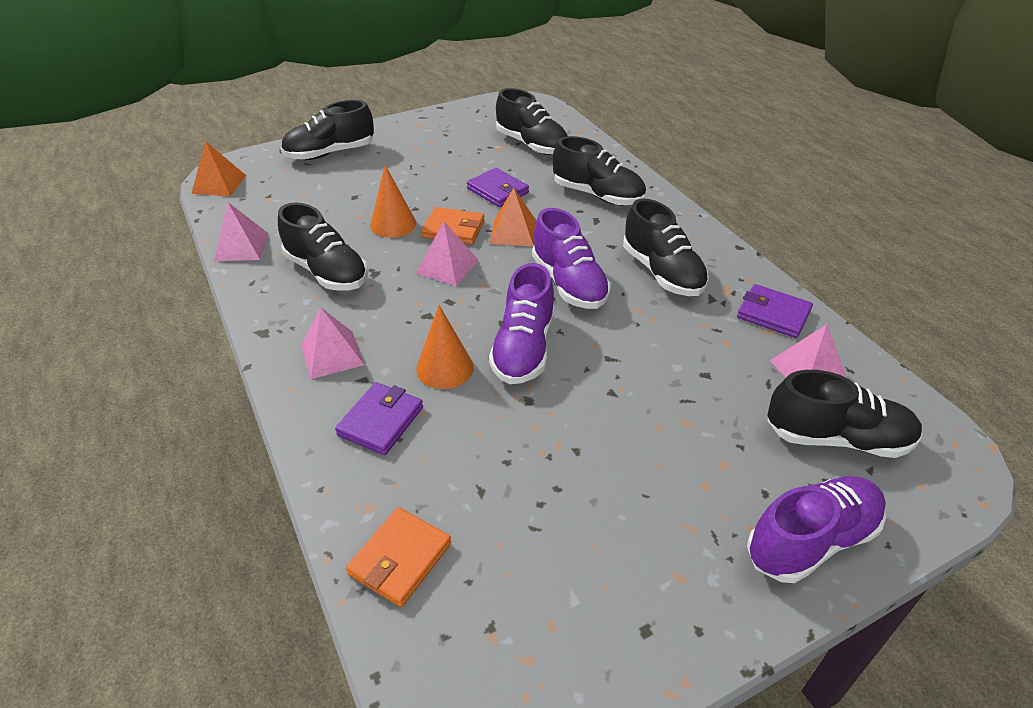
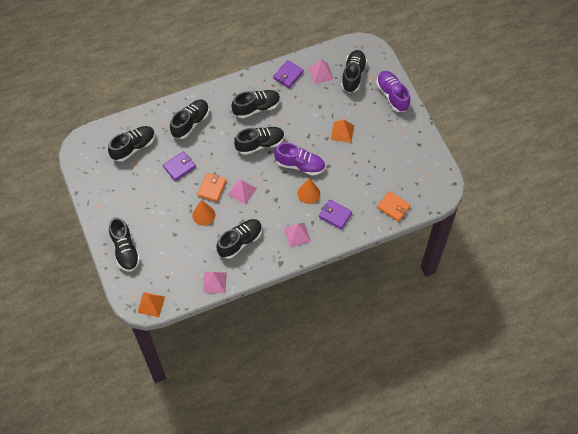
camera: 85 degrees left, 20 degrees up
(513, 232) = (218, 162): orange pyramid -> orange pyramid (342, 132)
(569, 283) = (260, 144): purple shoe -> black shoe

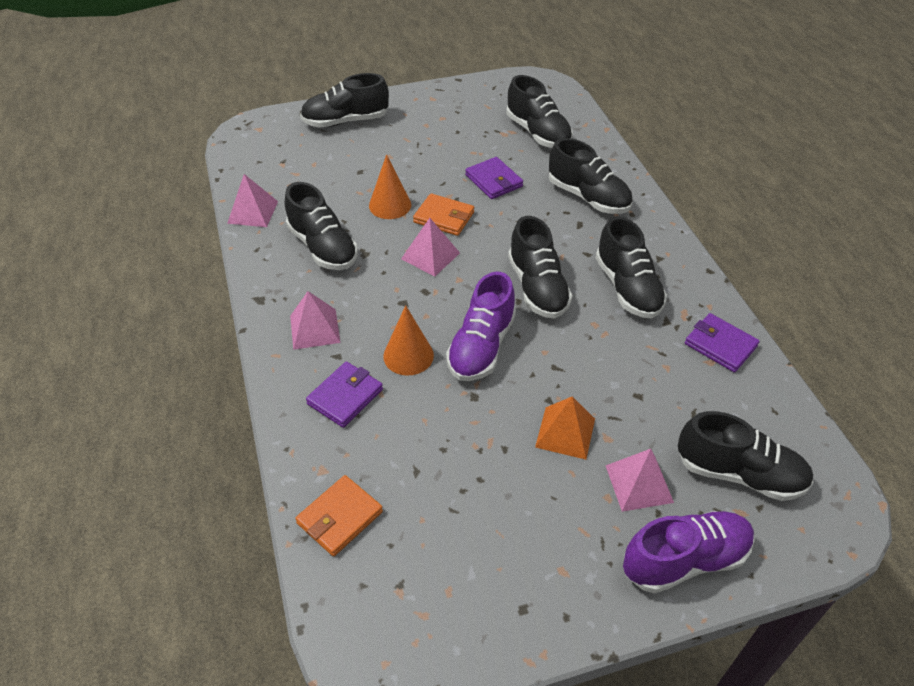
camera: 95 degrees right, 15 degrees down
(151, 304) = (241, 143): orange pyramid -> none
(321, 73) = (734, 406): pink pyramid -> pink pyramid (639, 484)

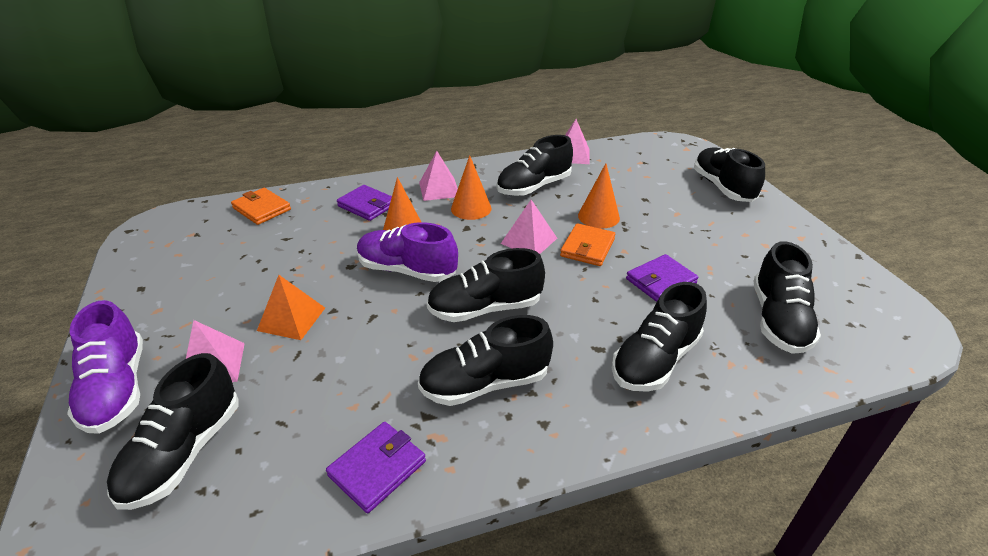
camera: 90 degrees right, 10 degrees down
(363, 299) = (471, 208): none -> orange cone
(538, 133) = (778, 320): black shoe -> black shoe turned 45 degrees counterclockwise

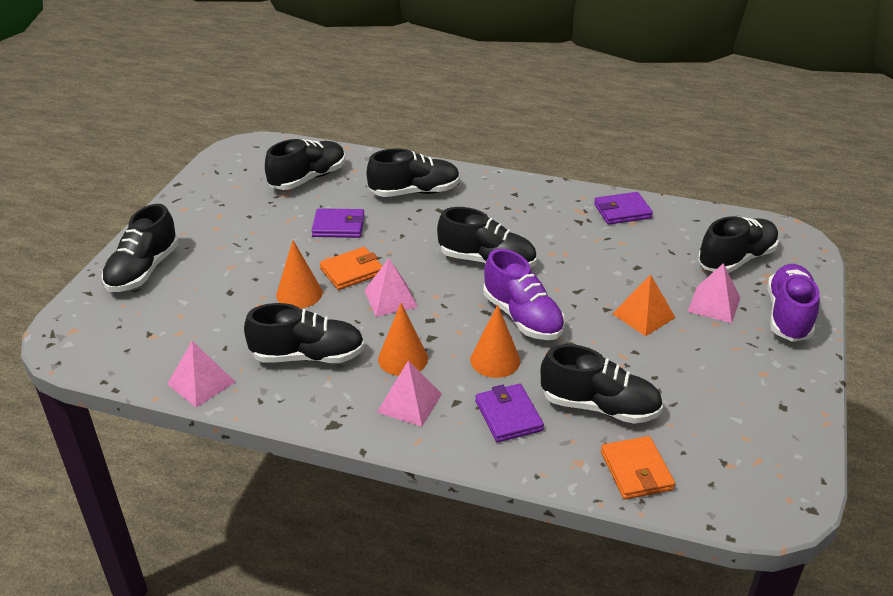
camera: 145 degrees left, 0 degrees up
(485, 383) = (530, 221): black shoe -> black shoe (599, 407)

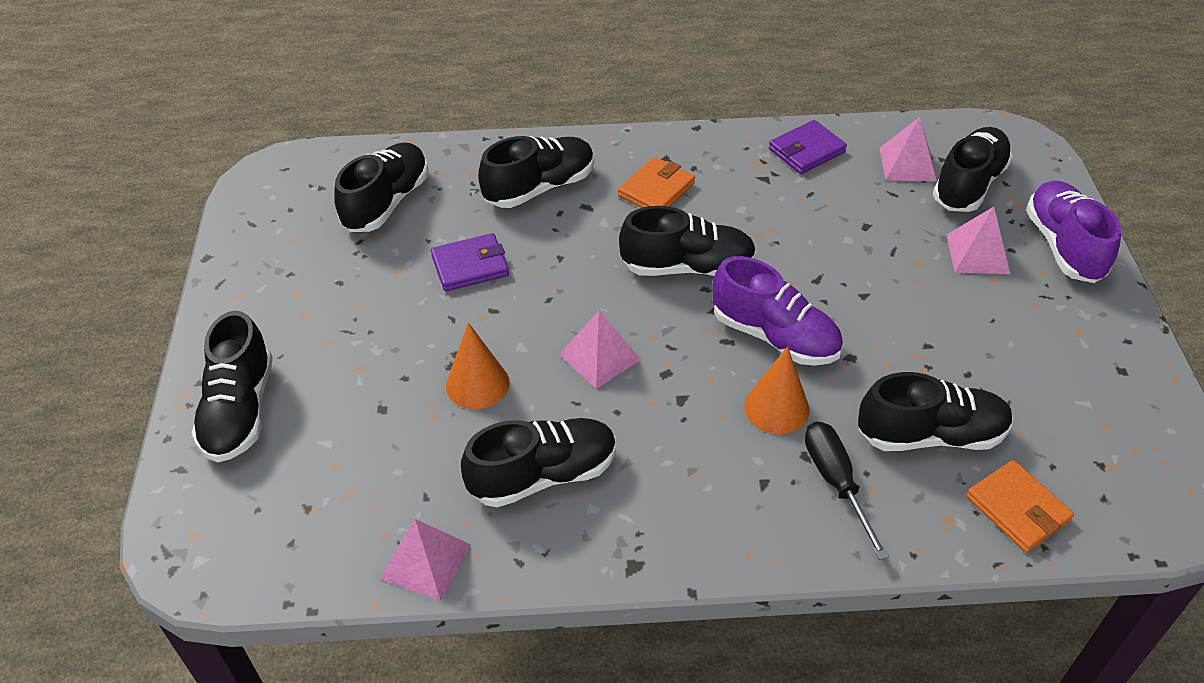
camera: 20 degrees left, 10 degrees up
(352, 271) = (527, 330): orange wallet -> orange wallet (656, 190)
(403, 358) = (665, 440): orange cone -> none
(409, 403) = (709, 502): pink pyramid -> pink pyramid (907, 164)
(508, 416) = (835, 482): purple wallet -> black screwdriver
(643, 315) = (910, 292): orange pyramid -> none

